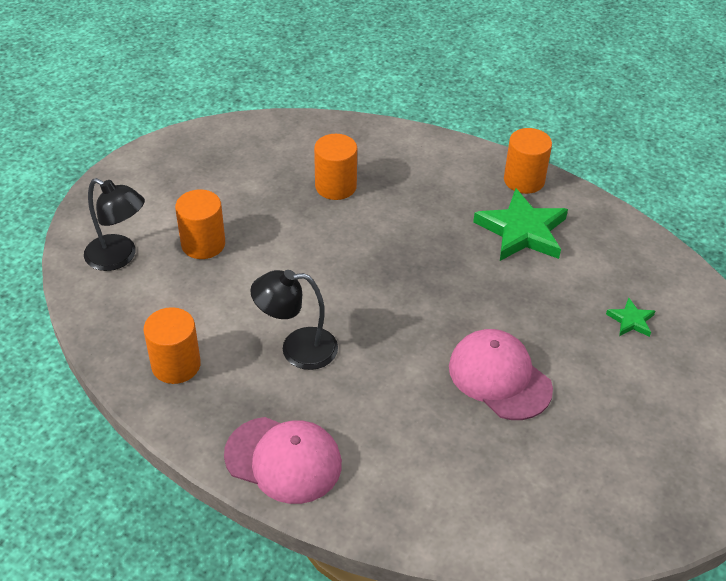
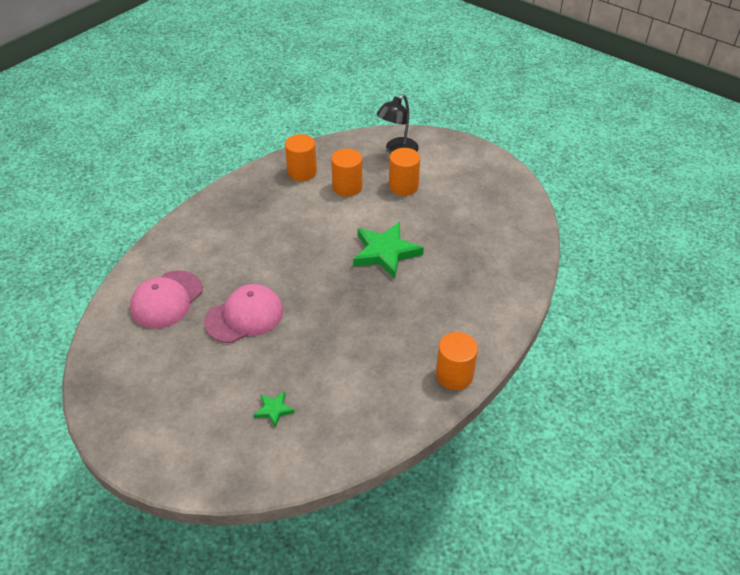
camera: 100 degrees right, 0 degrees up
(283, 460) = (218, 210): pink cap -> pink cap (167, 299)
(297, 349) = (300, 221): black lamp -> none
(335, 186) = (456, 254): orange cylinder -> orange cylinder (347, 187)
(522, 231) = (389, 360): green star -> green star (385, 252)

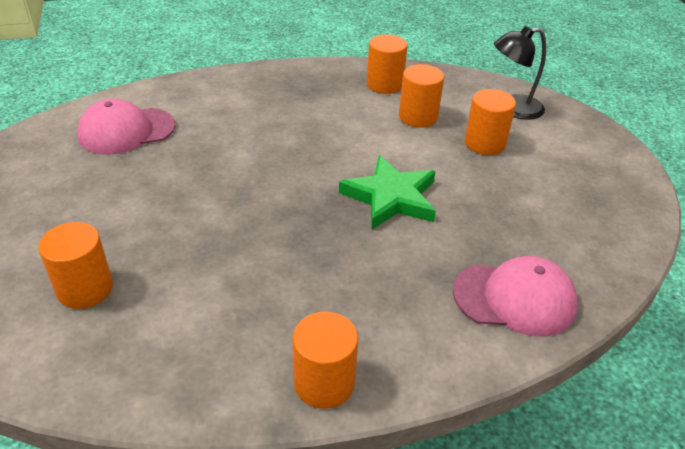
camera: 35 degrees right, 5 degrees down
(244, 316) = (173, 182): pink cap -> pink cap (514, 298)
(274, 410) = (85, 289): green star -> orange cylinder

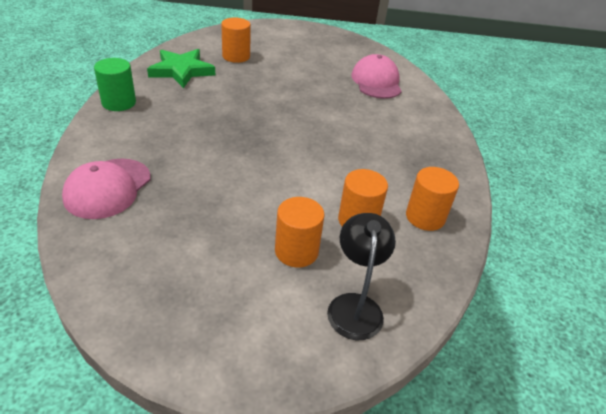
camera: 105 degrees right, 0 degrees up
(324, 383) = (119, 103): orange cylinder -> green cylinder
(391, 197) = (248, 167): green star -> green star (181, 71)

